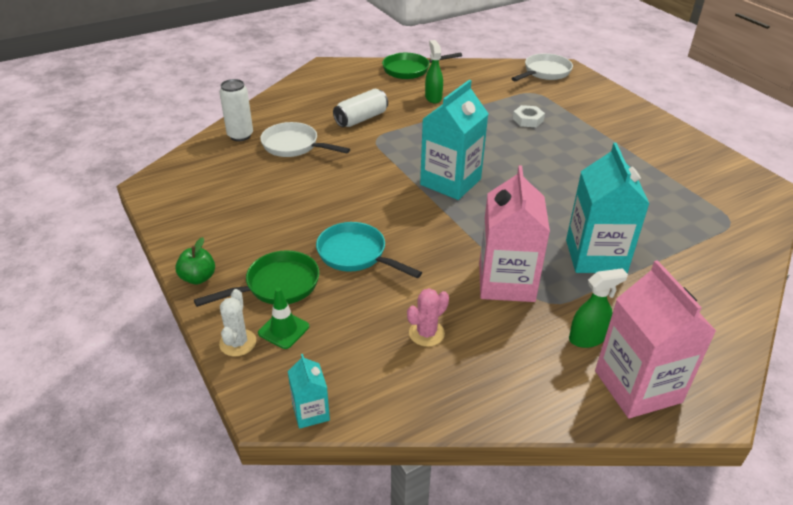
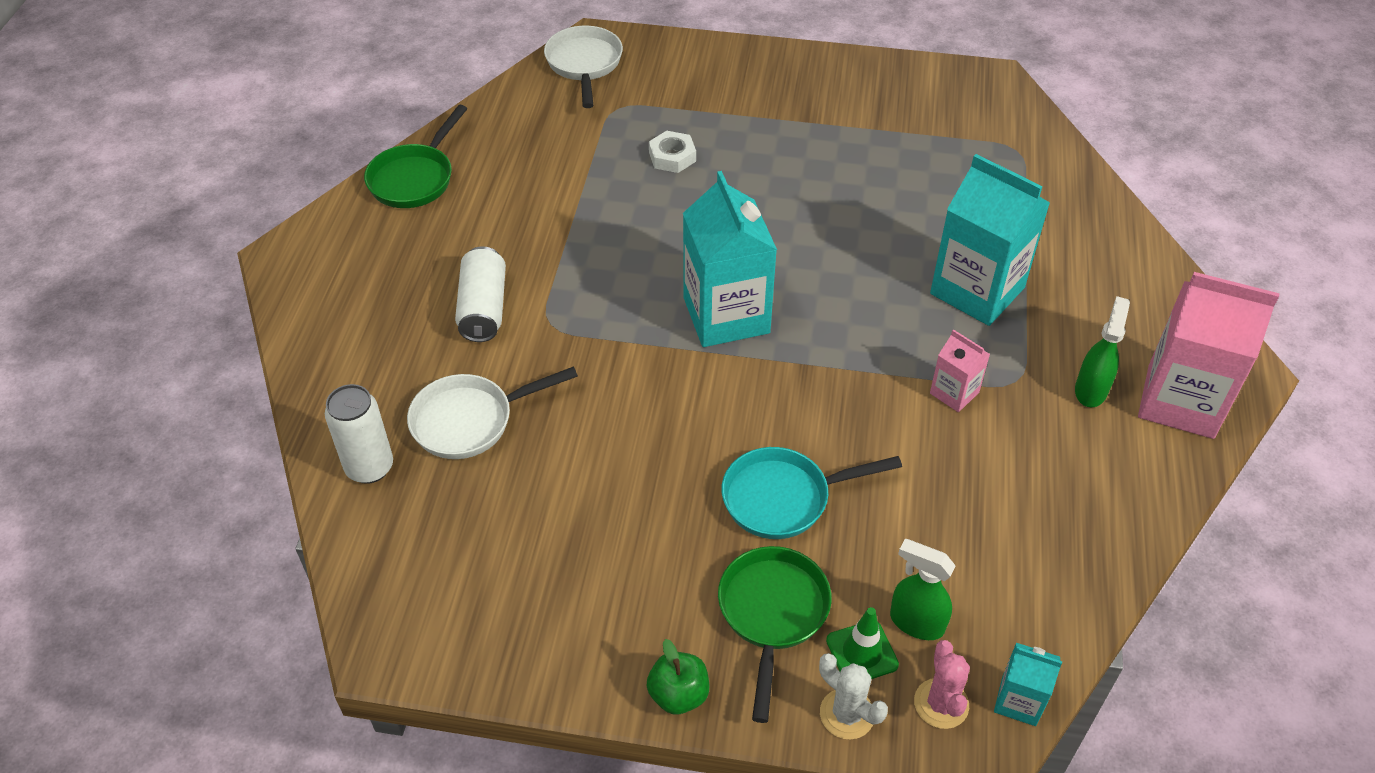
camera: 50 degrees left, 10 degrees up
(426, 333) = (978, 518): pink cactus -> pink cactus (941, 703)
(433, 98) = (517, 204): green spray bottle -> green spray bottle (916, 622)
(506, 282) = (954, 393): pink carton -> pink carton, size x0.48

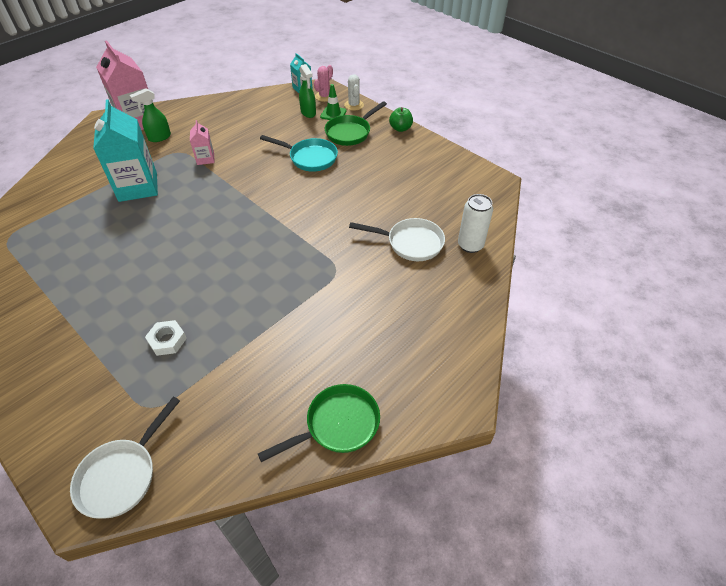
camera: 145 degrees left, 0 degrees up
(483, 308) = (363, 297): white can -> none
(726, 315) = (251, 231): turquoise carton -> none

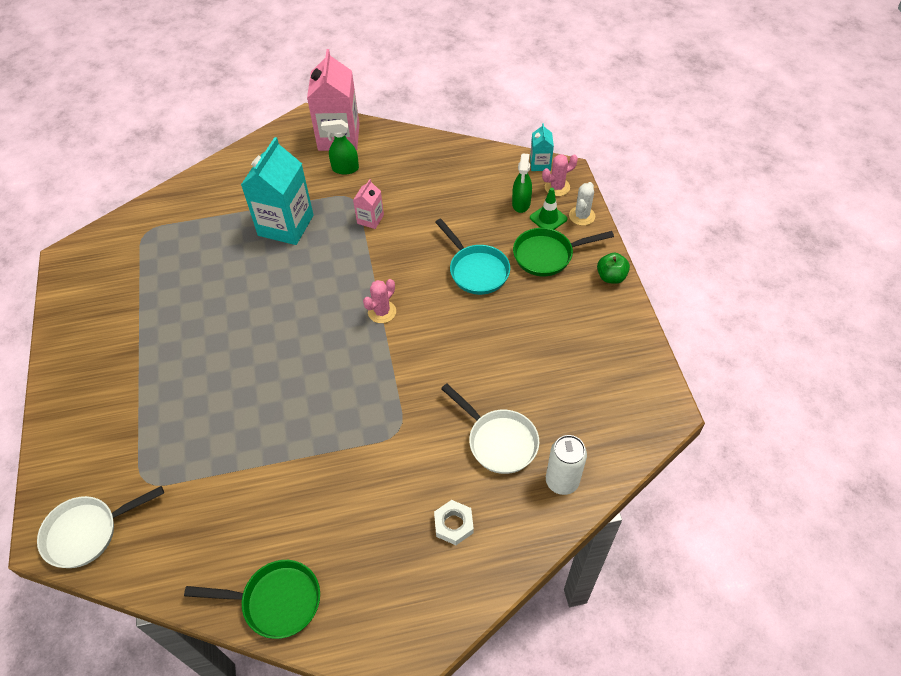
camera: 35 degrees right, 5 degrees up
(167, 340) = (200, 421): white nut -> white nut (453, 524)
(262, 207) = (382, 312): none -> pink cactus

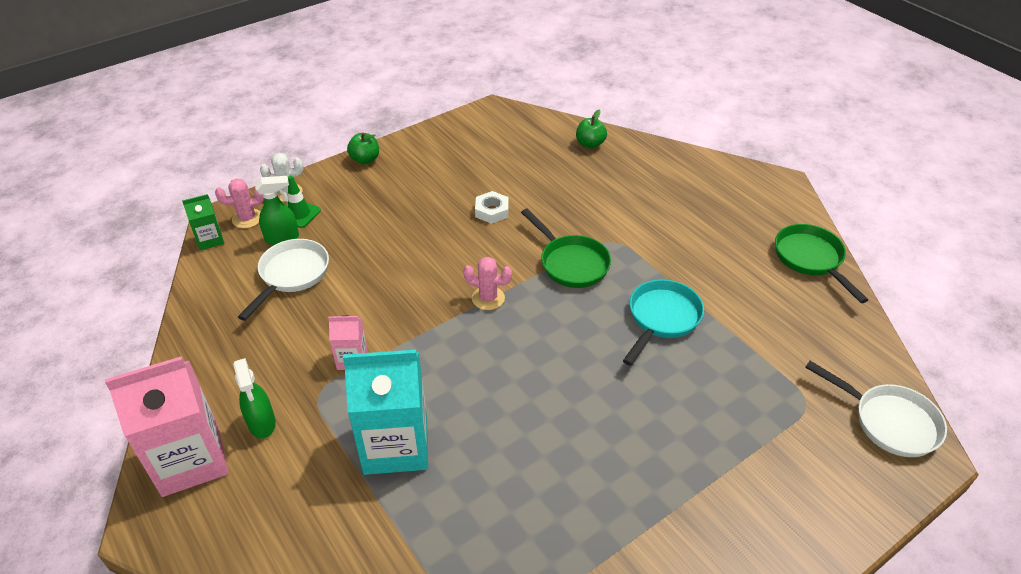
camera: 115 degrees left, 10 degrees down
(453, 524) = (668, 186): white nut -> white nut (492, 211)
(476, 270) = (396, 245): turquoise pan -> turquoise pan (661, 318)
(498, 441) = (579, 182): white pan -> white pan (291, 275)
(540, 164) = (210, 240): turquoise carton -> green carton
(547, 255) = (353, 203): green pan -> green pan (571, 263)
(557, 187) = (247, 218): pink cactus -> pink cactus turned 60 degrees counterclockwise
(562, 481) = (590, 144): white can -> green apple

